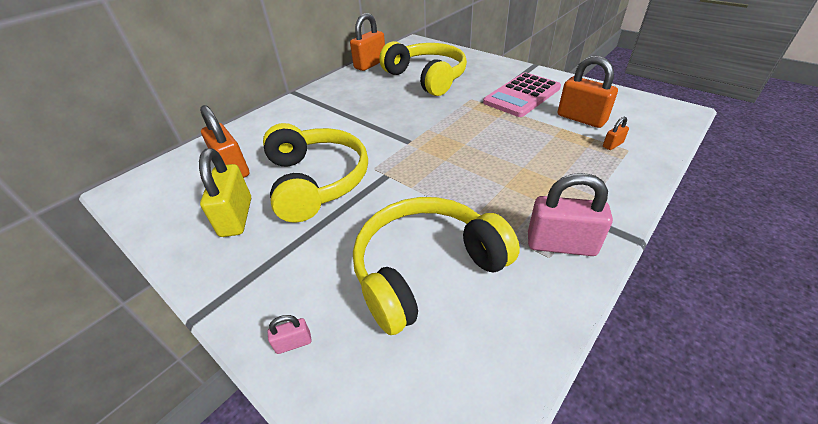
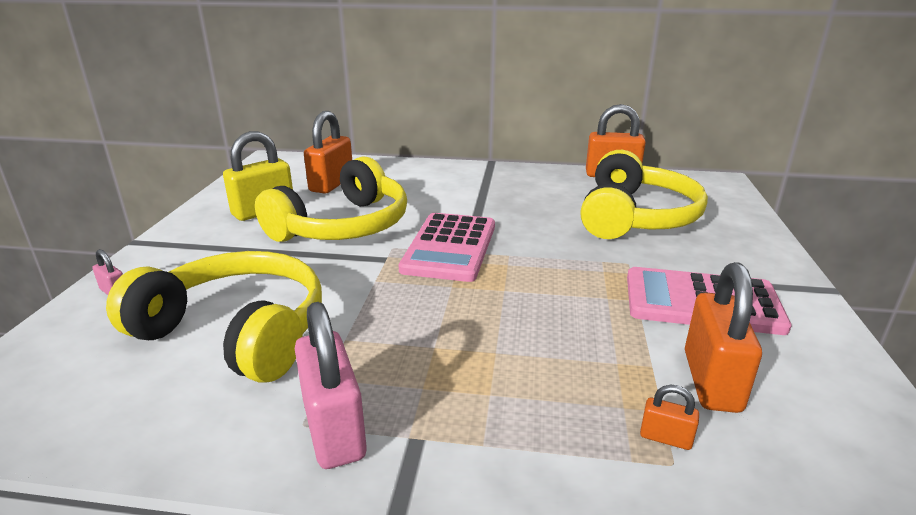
camera: 55 degrees right, 15 degrees down
(398, 146) = (450, 247): none -> pink calculator

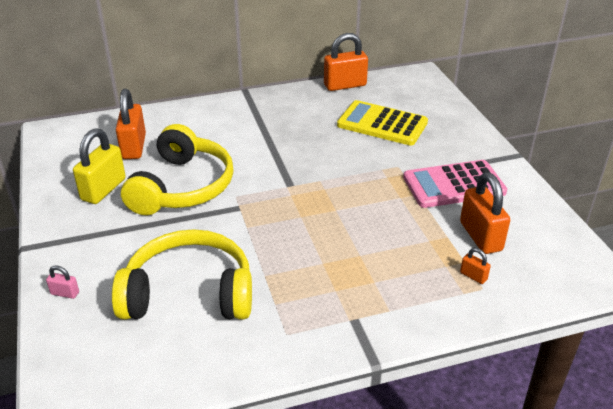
camera: 25 degrees left, 10 degrees up
(334, 429) = (306, 330): pink padlock -> none
(450, 247) = (276, 185): pink calculator -> none
(635, 217) = (382, 124): yellow headphones -> yellow calculator
(665, 438) = (473, 276): orange padlock -> orange padlock turned 45 degrees clockwise

